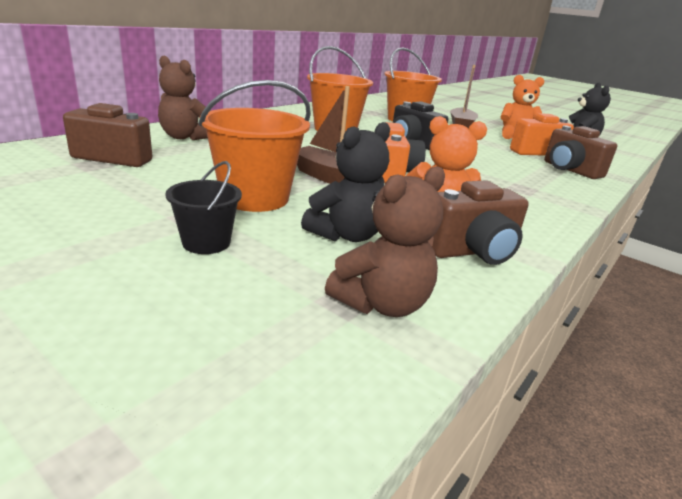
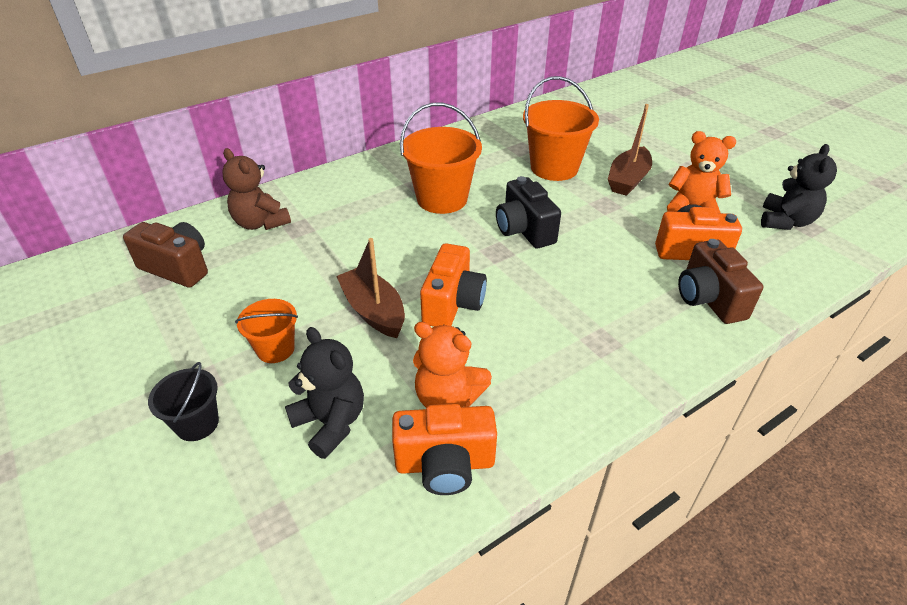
camera: 20 degrees right, 15 degrees up
(255, 198) = (275, 349): orange bucket -> orange bucket, size x0.56
(346, 235) = (331, 423): black teddy bear -> black teddy bear turned 105 degrees counterclockwise
(382, 304) = (302, 535): brown teddy bear -> none
(472, 251) = (445, 464): brown camera -> orange camera

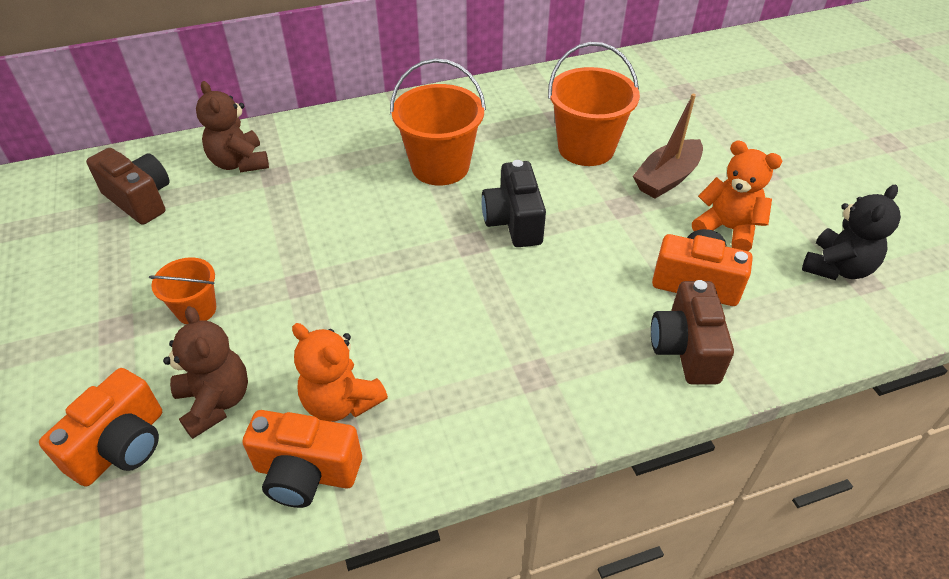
camera: 15 degrees right, 5 degrees up
(197, 423) = (93, 373): black bucket -> none
(331, 423) = (215, 402): black teddy bear -> brown teddy bear
(373, 311) = (309, 287): brown boat -> none
(453, 303) = (395, 295): orange camera -> orange camera (121, 446)

